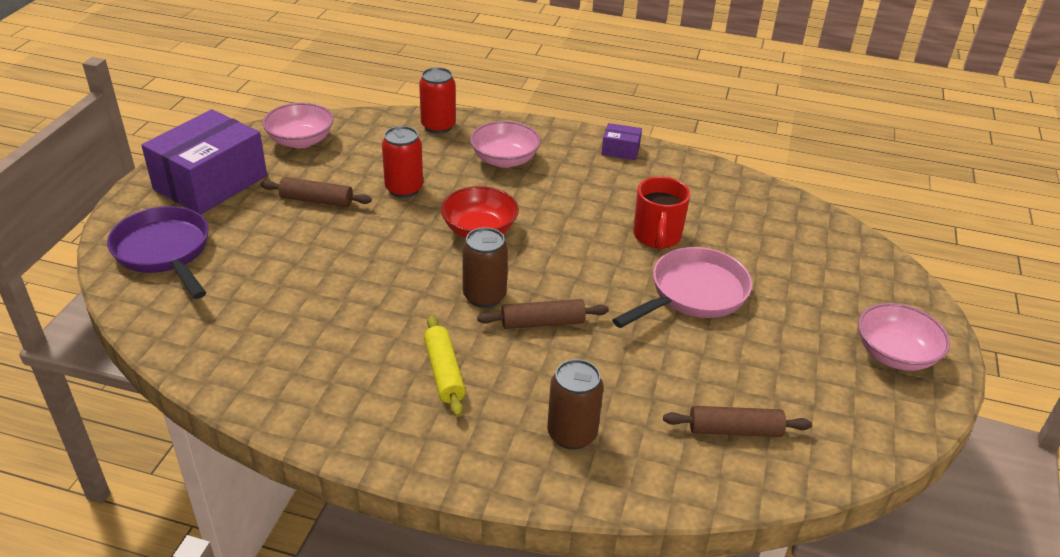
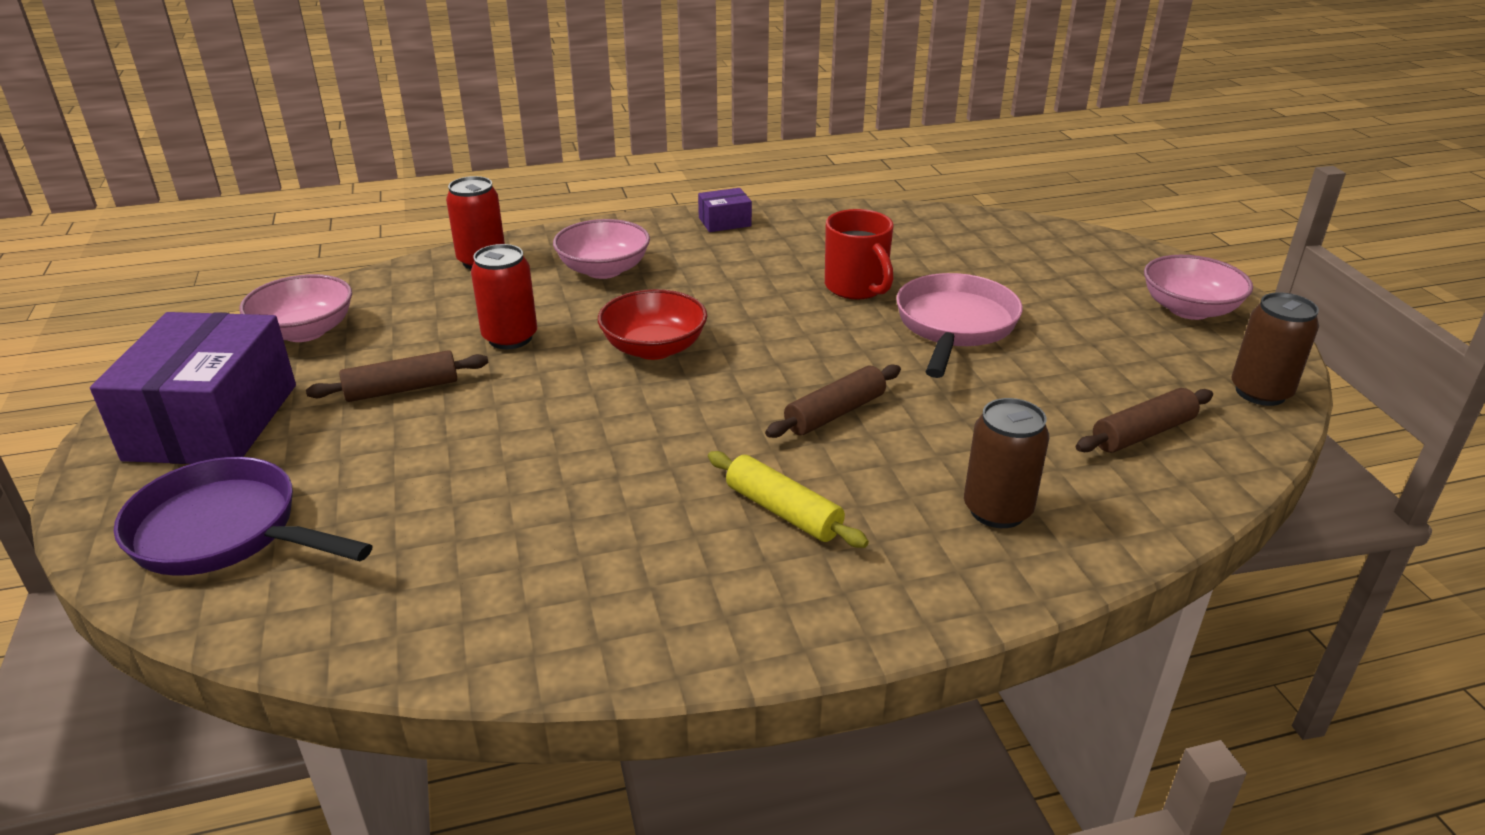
camera: 30 degrees left, 5 degrees down
(484, 296) = (738, 412): brown can -> brown can (1260, 392)

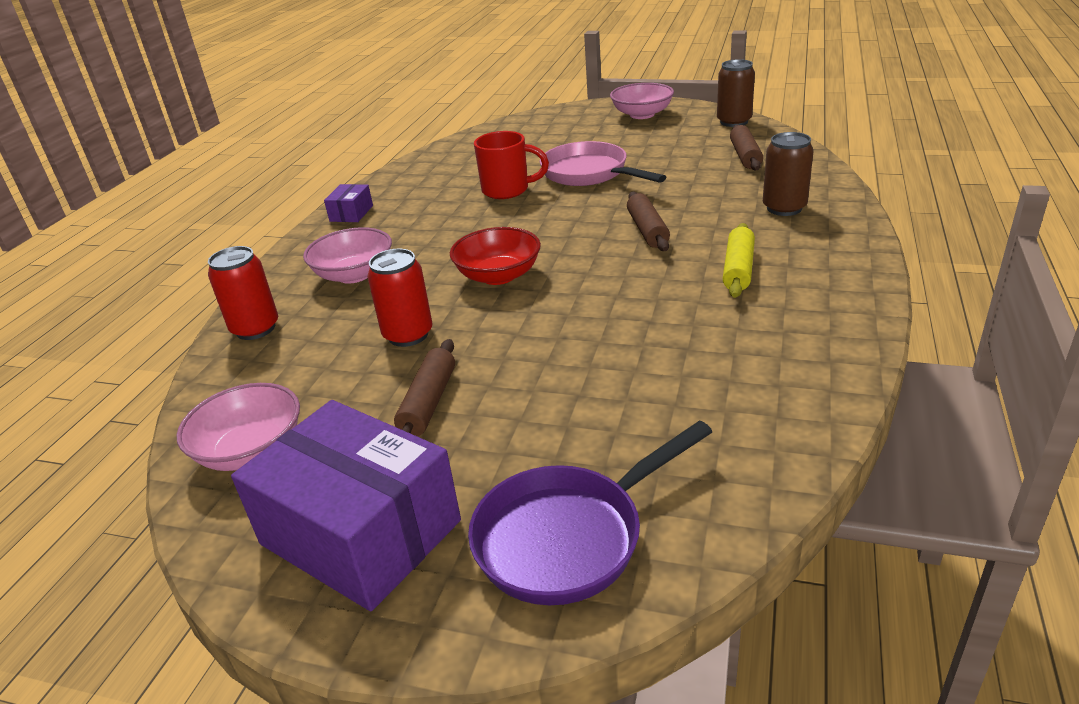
camera: 55 degrees left, 0 degrees up
(783, 511) = (738, 269): yellow rolling pin -> yellow rolling pin turned 60 degrees counterclockwise

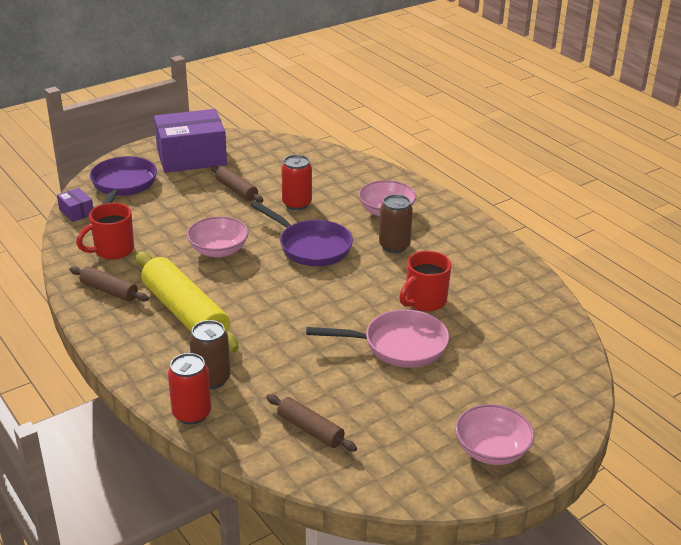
camera: 125 degrees right, 0 degrees up
(251, 450) = (272, 152): pink bowl -> pink bowl (218, 250)
(255, 329) = (370, 174): red can -> red can (191, 414)
(351, 213) = (480, 237): purple box -> purple box (76, 212)
(498, 275) = (311, 247): red bowl -> purple pan
(647, 230) = (277, 315): brown rolling pin -> brown rolling pin (109, 290)
(734, 122) = (388, 483): brown can -> brown can (394, 246)
(738, 269) = (185, 313): yellow rolling pin -> yellow rolling pin, size x1.89
(739, 394) = (113, 250): none -> red mug

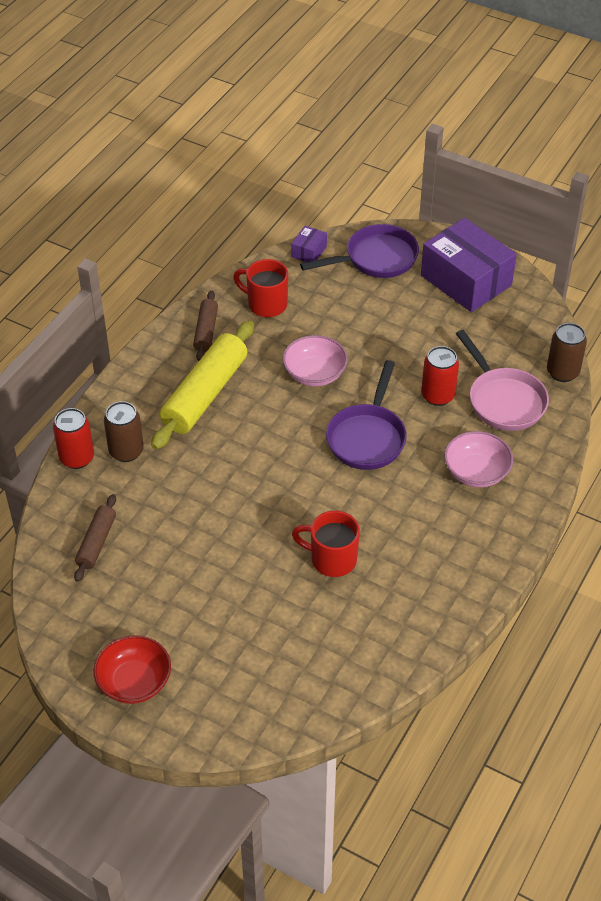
camera: 65 degrees right, 15 degrees up
(236, 190) = (429, 340): brown rolling pin -> none
(394, 246) = (414, 501): brown can -> brown can (562, 372)
(398, 345) = (247, 563): pink pan -> pink pan (503, 400)
(492, 450) = (134, 682): pink bowl -> red bowl

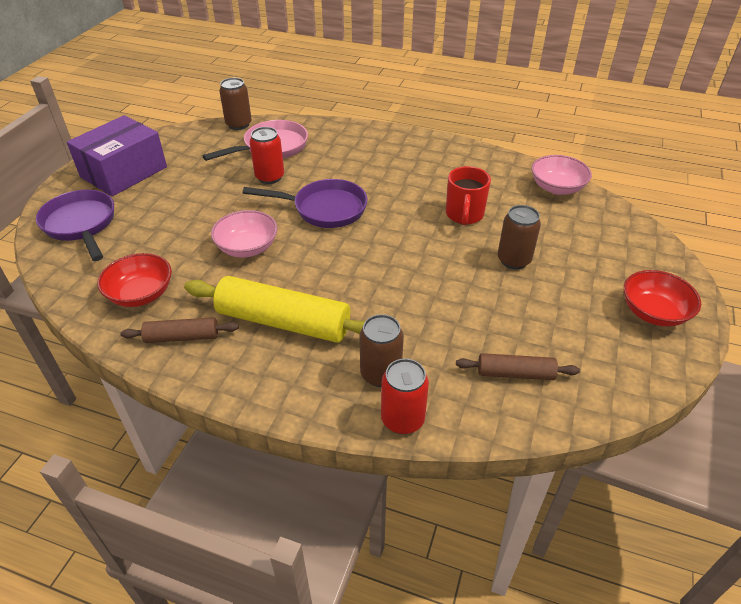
camera: 100 degrees left, 5 degrees down
(244, 584) = (514, 260): none -> brown can
(266, 304) = (141, 294): red mug -> red bowl
(309, 251) = (57, 272): purple box -> none
(476, 472) = (350, 155): pink bowl -> pink bowl (557, 188)

